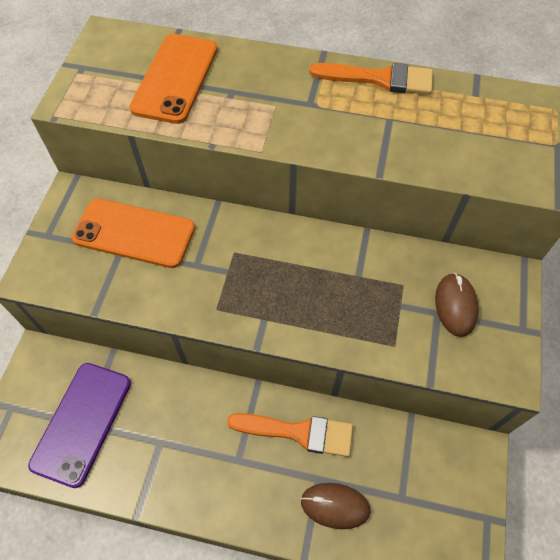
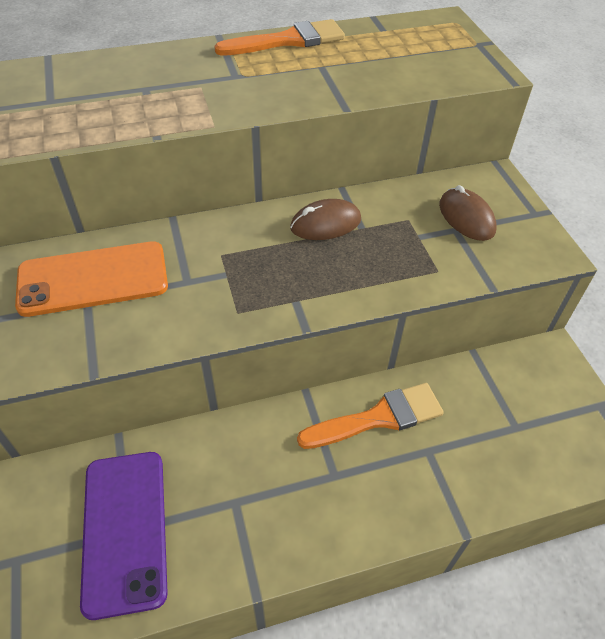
camera: 30 degrees left, 10 degrees down
(175, 78) = (73, 94): orange phone -> none
(335, 505) = (460, 467): brown mouse -> brown mouse (325, 224)

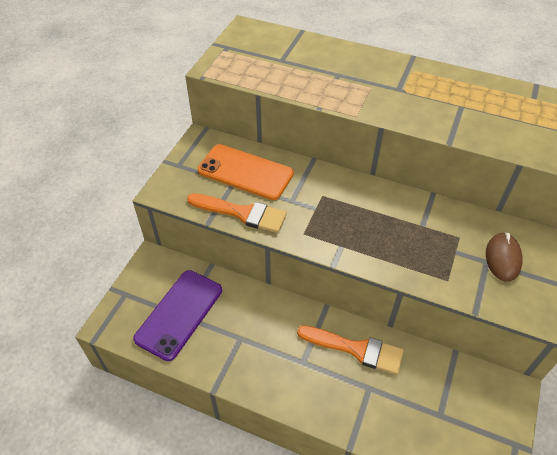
camera: 40 degrees right, 0 degrees up
(288, 41) = (456, 78): orange brush -> orange brush (242, 213)
(325, 224) = (401, 210): brown mouse -> none

